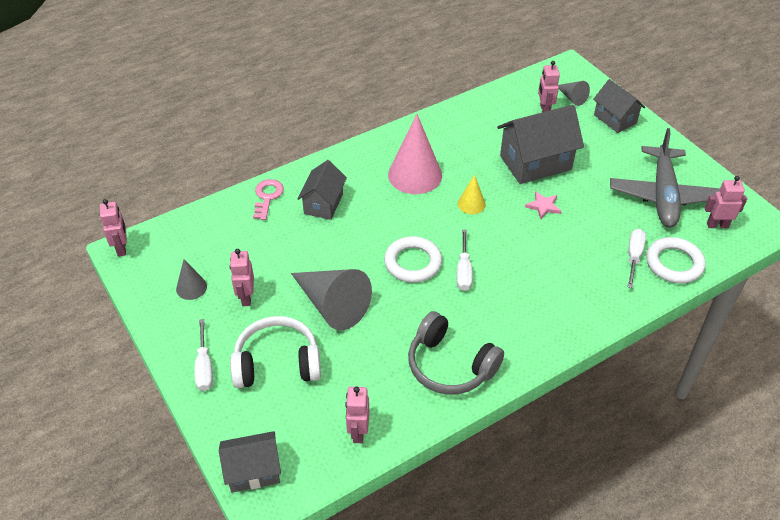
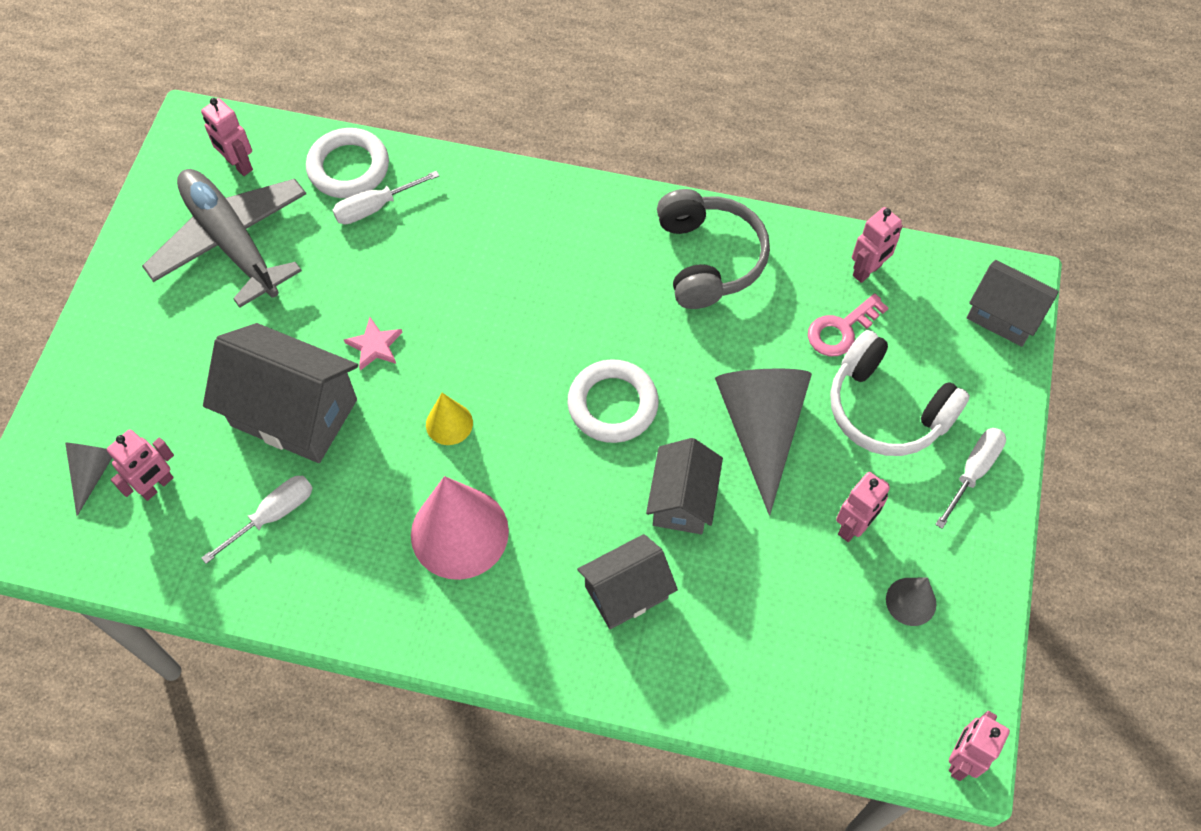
camera: 135 degrees left, 15 degrees up
(267, 197) = (688, 675): pink key -> pink key (841, 330)
(463, 271) = (570, 345): white screwdriver -> white screwdriver (273, 515)
(615, 119) = (103, 387): grey house -> grey house (682, 500)
(663, 195) = (231, 241): grey plane -> grey plane turned 90 degrees counterclockwise

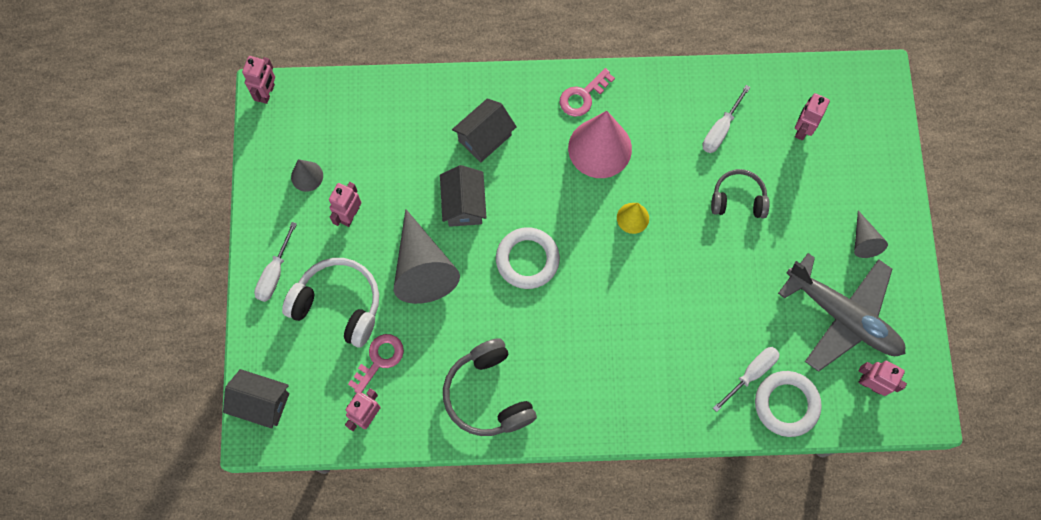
camera: 165 degrees right, 10 degrees up
(92, 472) = (847, 127): grey cone -> grey cone (864, 241)
(294, 412) = (738, 199): grey house -> grey headphones
(375, 345) = (705, 261): pink star -> none
(456, 619) = (583, 96): none -> pink key

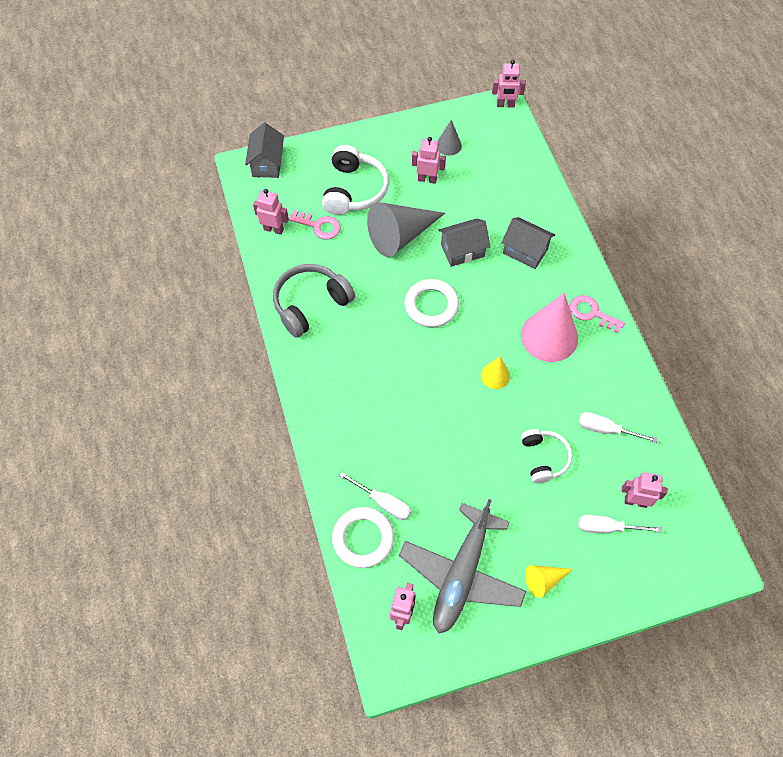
camera: 75 degrees right, 10 degrees down
(274, 273) = (366, 146): white screwdriver -> white screwdriver (607, 527)
(738, 199) = (544, 458): grey headphones -> white headphones
(864, 241) = (543, 580): grey cone -> yellow cone

